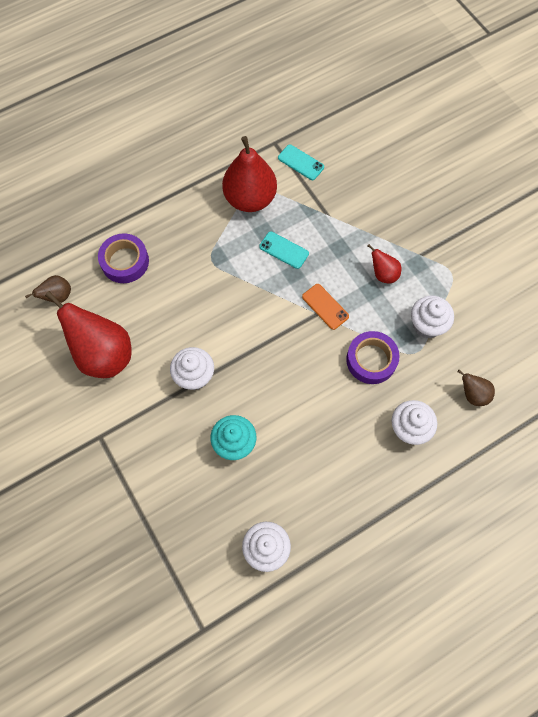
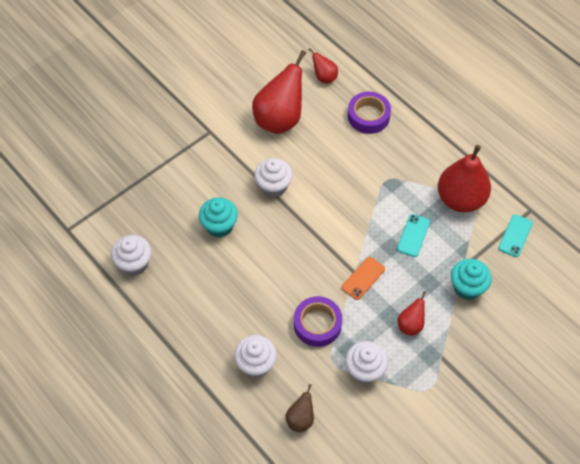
camera: 80 degrees right, 10 degrees down
(57, 296) = (324, 77): brown pear -> red pear
(350, 216) = (467, 287): none -> turquoise cupcake

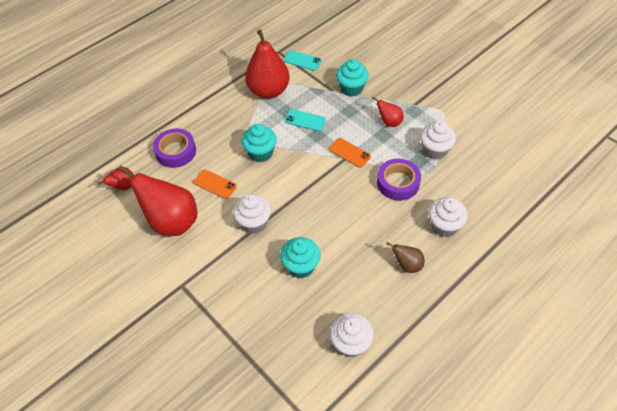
camera: 90 degrees left, 5 degrees down
(300, 419) = (487, 191): brown pear -> brown pear (407, 265)
(324, 152) = (215, 184): none -> orange phone
(364, 192) = (260, 153): none -> turquoise cupcake

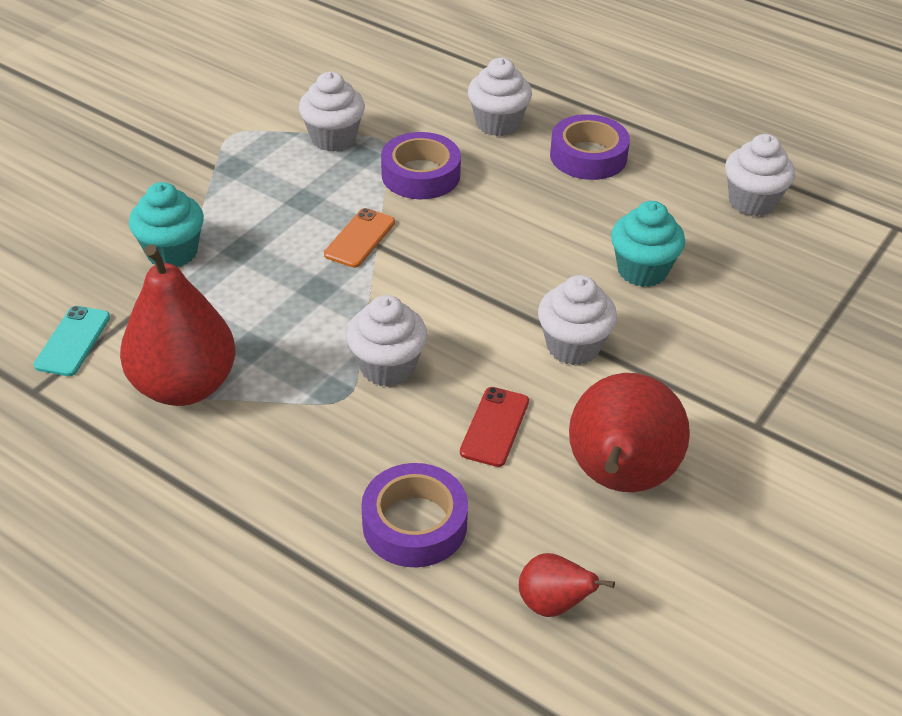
camera: 105 degrees left, 10 degrees down
(215, 184) = (494, 427): orange phone -> red phone
(260, 153) = (387, 367): turquoise cupcake -> white cupcake
(305, 120) = (277, 311): turquoise phone -> none
(389, 122) = (268, 194): red pear -> none
(407, 265) = (588, 156): brown pear -> purple tape

